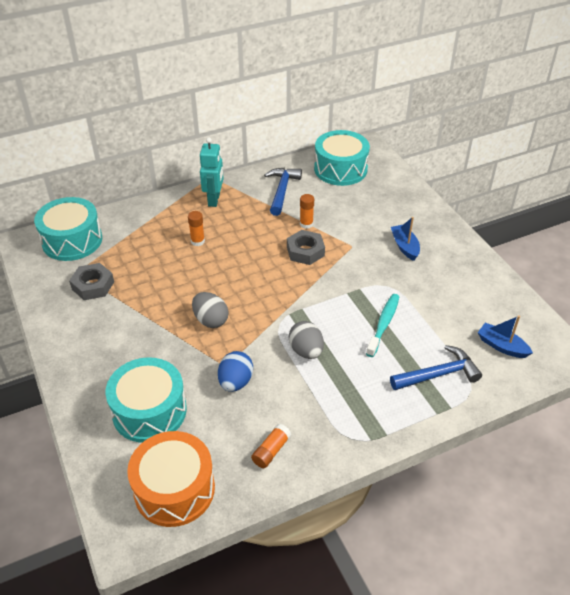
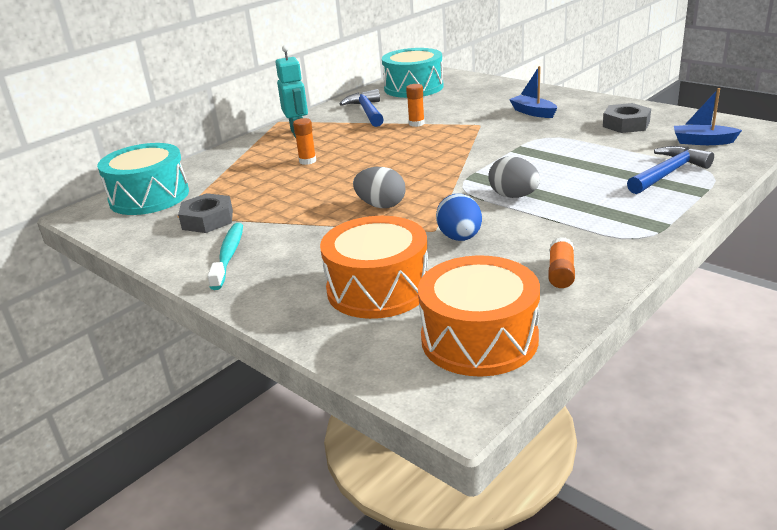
camera: 20 degrees left, 15 degrees down
(149, 411) = (378, 288): turquoise drum -> orange drum
(305, 251) = (435, 138): grey nut -> grey nut (626, 124)
(383, 324) = (572, 159): turquoise toothbrush -> turquoise toothbrush (229, 255)

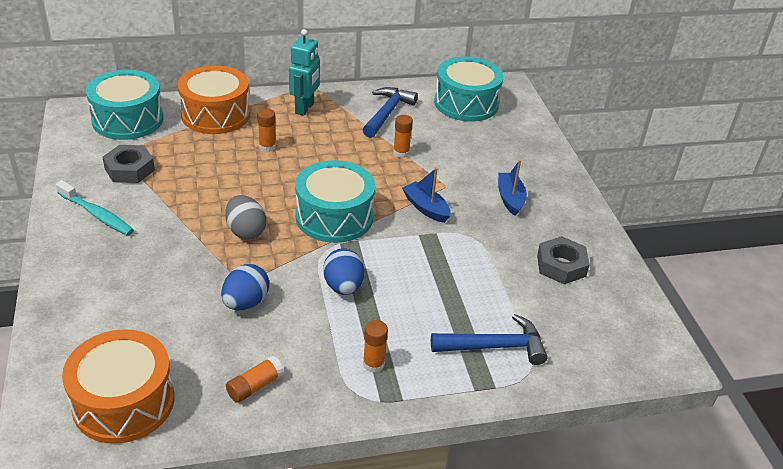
camera: 30 degrees right, 10 degrees up
(229, 255) = (97, 215): turquoise toothbrush -> turquoise toothbrush turned 90 degrees clockwise
(378, 288) = (133, 312): orange drum -> orange drum (215, 114)
(433, 169) = (334, 217): none -> turquoise drum
(513, 196) = (343, 287): grey egg -> blue egg
(615, 219) = (373, 364): none -> orange glue stick
(702, 142) = (588, 332): blue boat -> blue boat (426, 208)

